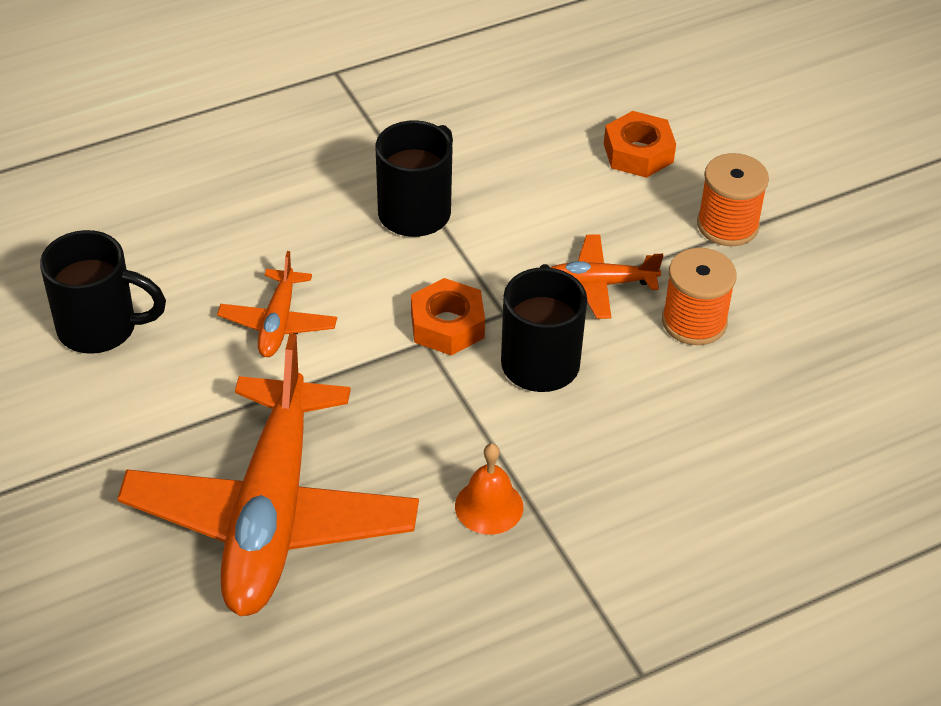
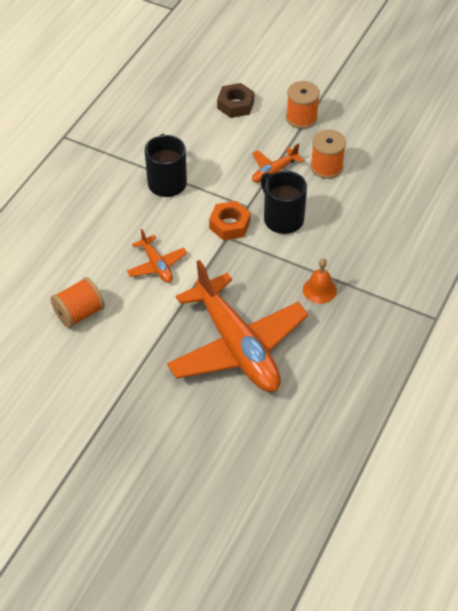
camera: 35 degrees left, 5 degrees up
(100, 328) = (79, 313): black mug -> orange spool
(638, 153) = (235, 105): orange nut -> brown nut

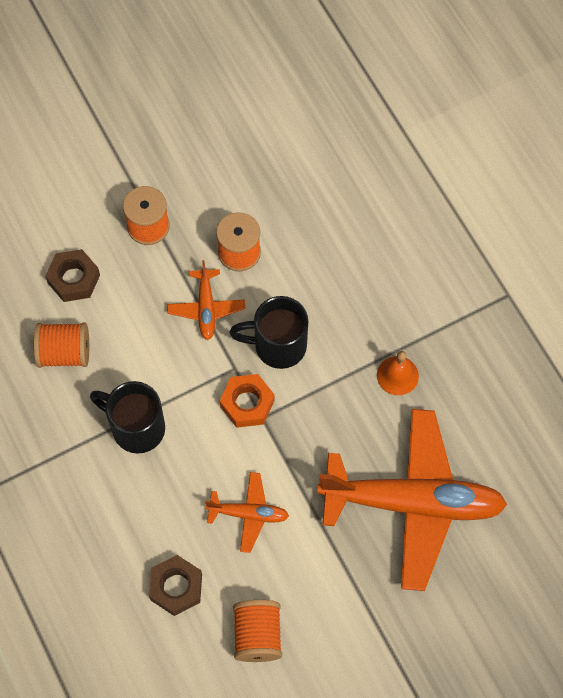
camera: 55 degrees left, 15 degrees up
(80, 256) = (176, 587): none -> brown nut
(185, 126) = (64, 353): none -> orange spool

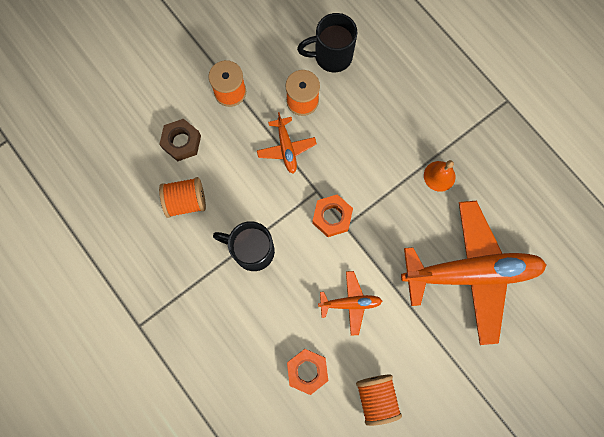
camera: 10 degrees left, 10 degrees up
(176, 587) = (307, 371): brown nut -> orange nut
(278, 346) = (346, 168): black mug -> black mug (331, 56)

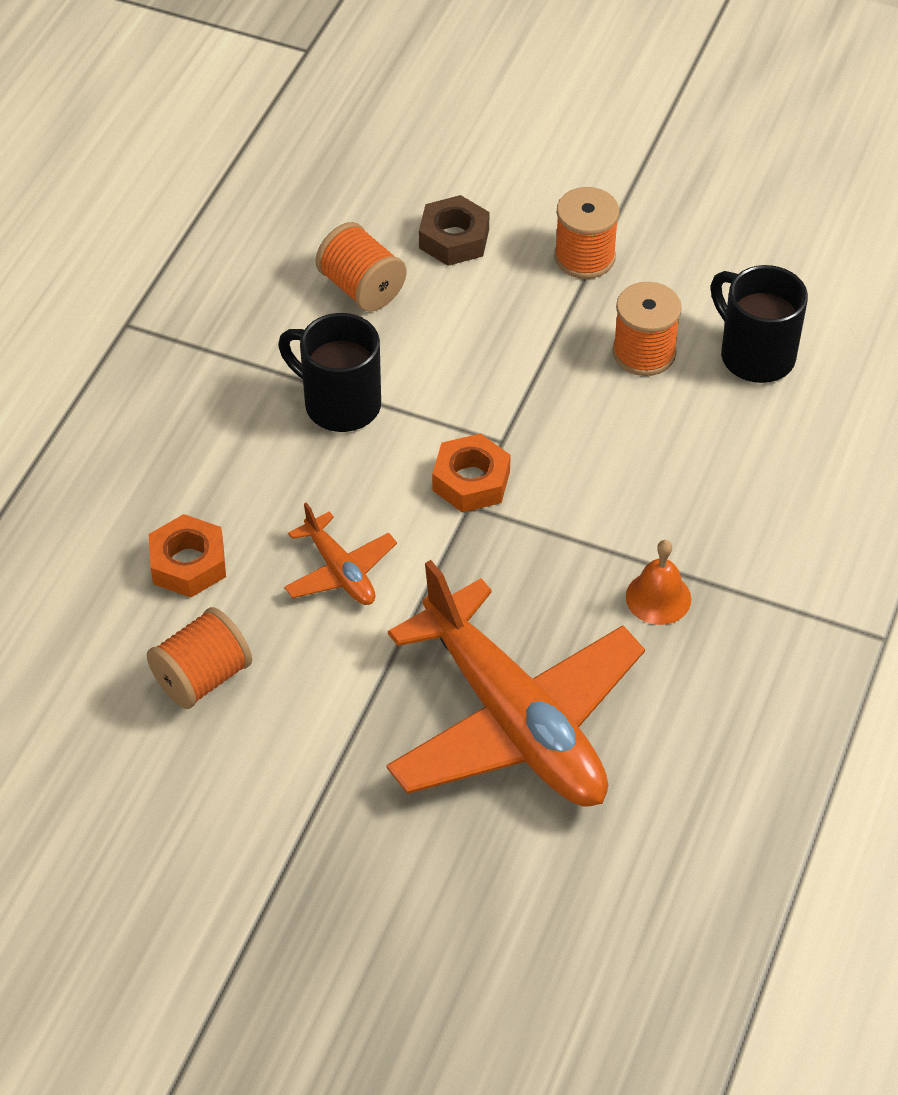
camera: 60 degrees right, 25 degrees down
(252, 250) = (339, 404): black mug -> black mug turned 45 degrees counterclockwise
(286, 148) = (545, 369): orange plane -> none

